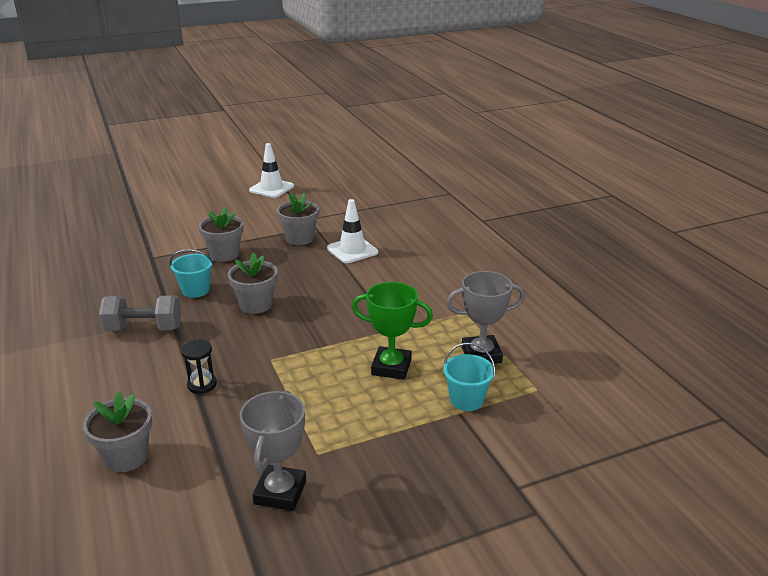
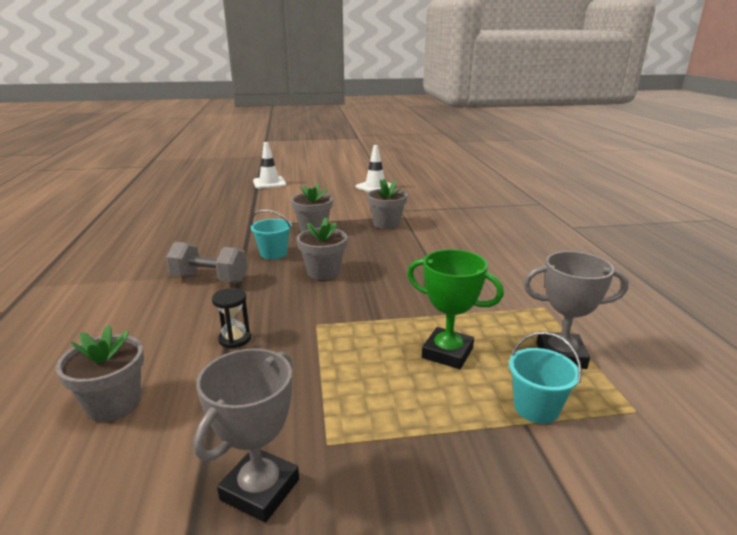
camera: 15 degrees right, 5 degrees down
(352, 250) = (433, 238): white traffic cone -> white traffic cone (269, 183)

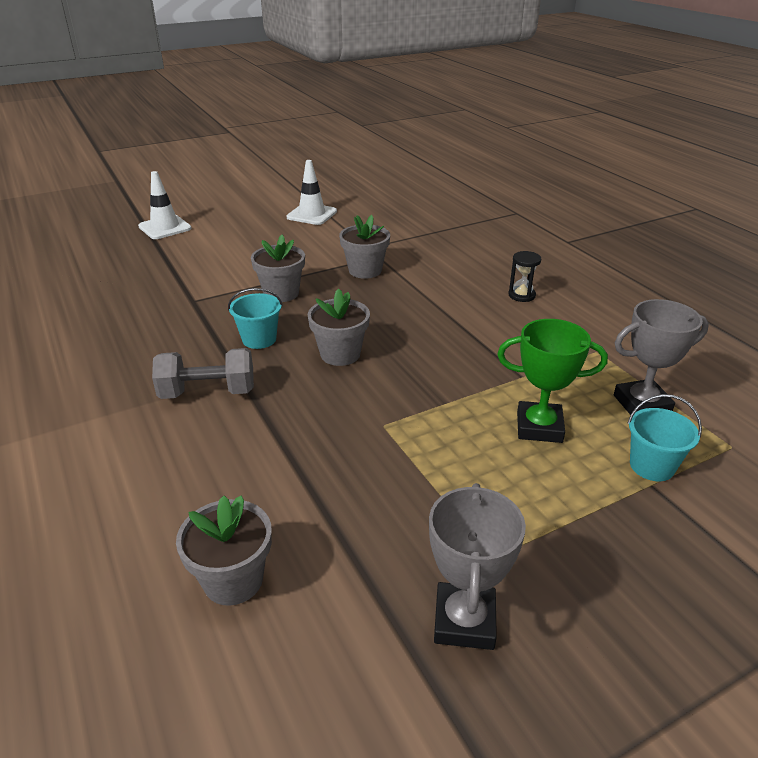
camera: 20 degrees left, 10 degrees up
(235, 339) = (305, 465): black hourglass -> black hourglass (521, 295)

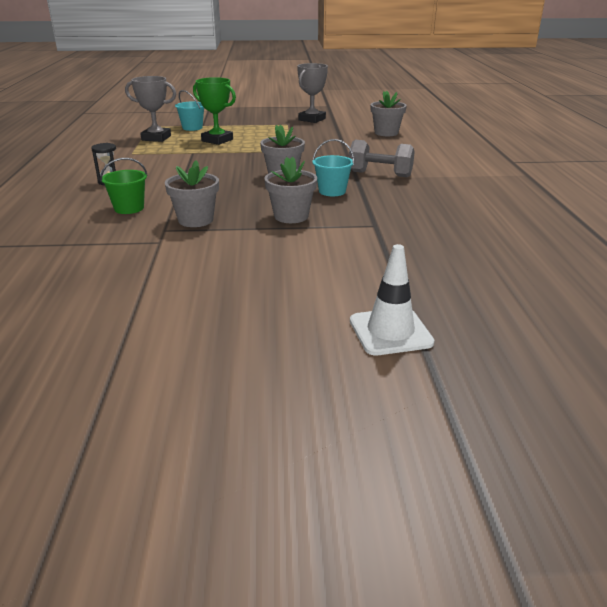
camera: 155 degrees left, 5 degrees down
(312, 214) = (160, 305): white traffic cone -> none
(442, 269) = (129, 208): none -> green bucket

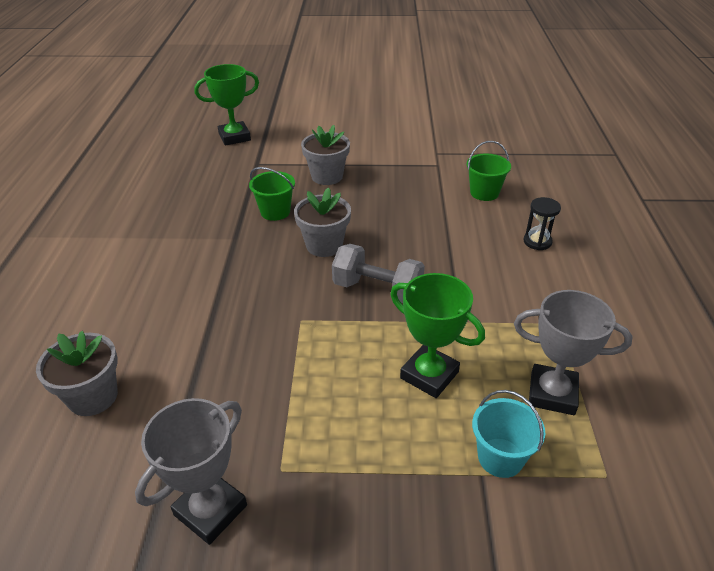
camera: 175 degrees left, 10 degrees up
(196, 220) = (413, 175): grey flower pot -> none
(332, 191) = (275, 212): turquoise bucket -> green bucket
(380, 174) = (202, 244): grey dumbbell -> grey dumbbell (377, 290)
(390, 332) = (291, 94): white traffic cone -> none
(427, 252) = (234, 137): none -> green trophy

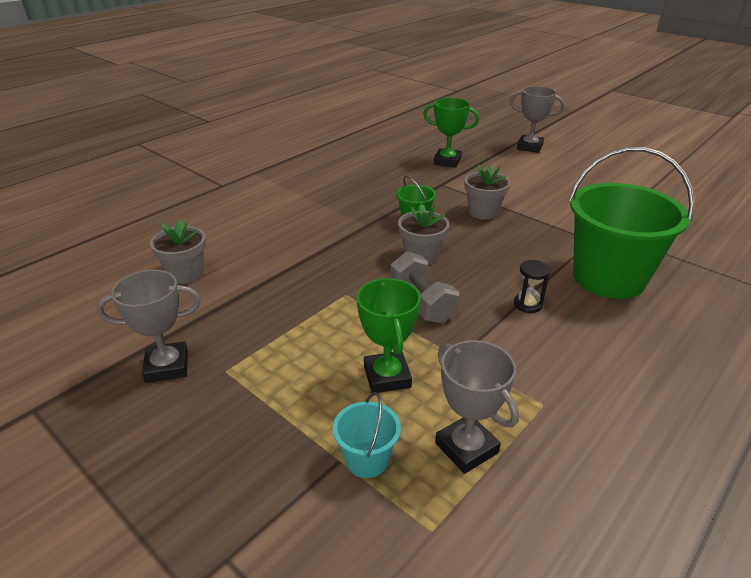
camera: 40 degrees right, 5 degrees down
(293, 95) = (529, 147): none -> grey trophy
(484, 193) = (608, 278): green bucket -> green bucket, size x2.30
(537, 242) = (610, 336): black hourglass -> black hourglass (528, 304)

